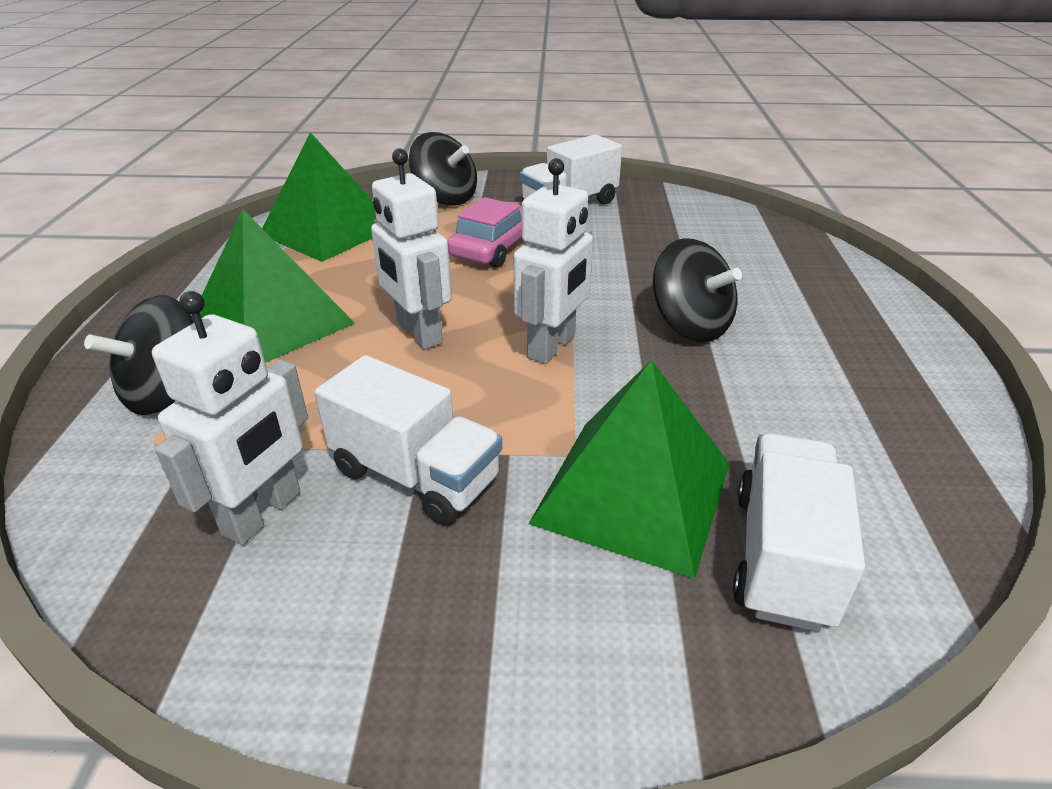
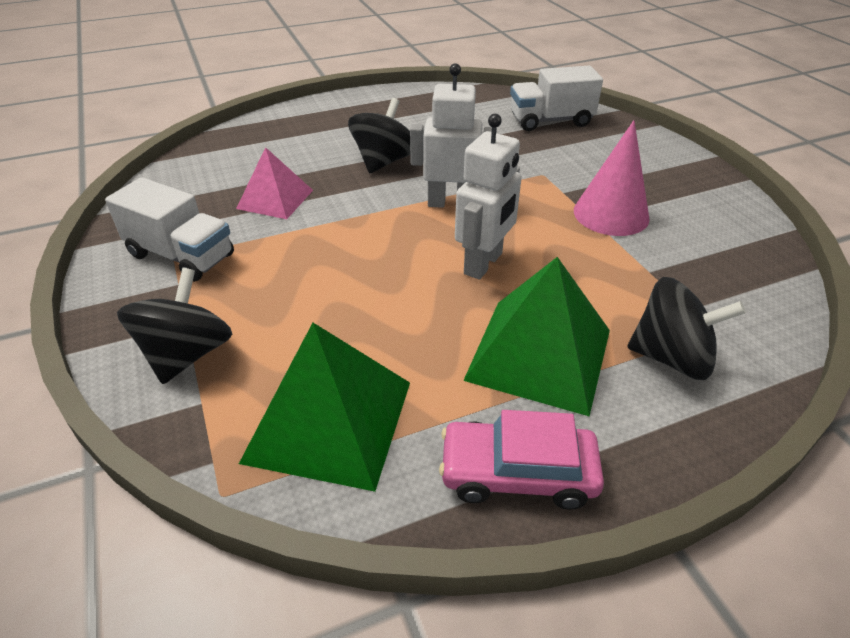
camera: 115 degrees left, 5 degrees up
(263, 513) = (693, 251): white robot -> none
(416, 475) = (611, 214): white truck -> pink cone
(495, 248) = (310, 273): pink car -> pink car (517, 473)
(634, 492) = (551, 154): green pyramid -> none
(637, 249) = (275, 199): none -> pink pyramid

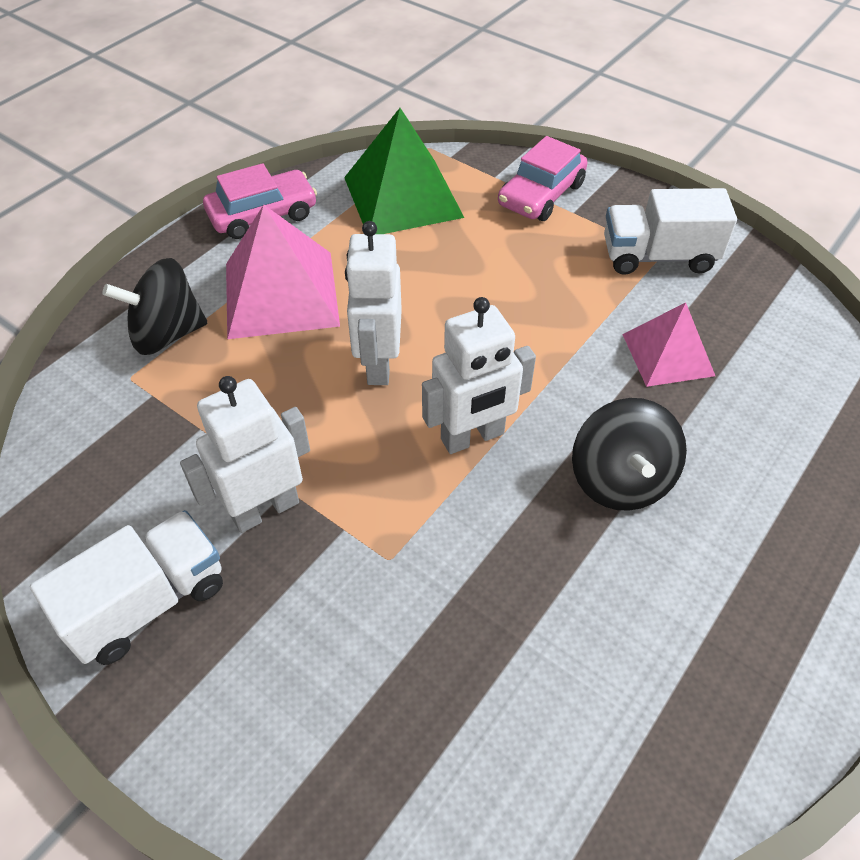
camera: 150 degrees right, 10 degrees up
(187, 354) = (541, 195): black spinning top -> pink car
(539, 354) = (281, 293): green pyramid -> pink pyramid
(550, 121) = (453, 751): white truck -> white truck (147, 603)
(611, 214) = (265, 509): pink cone -> white robot

